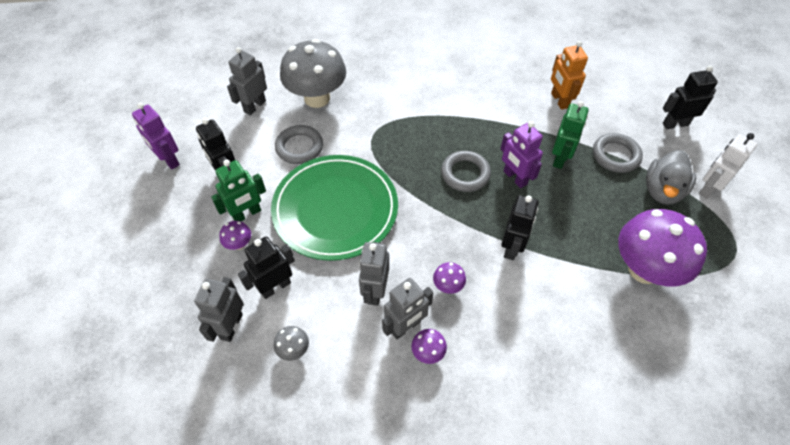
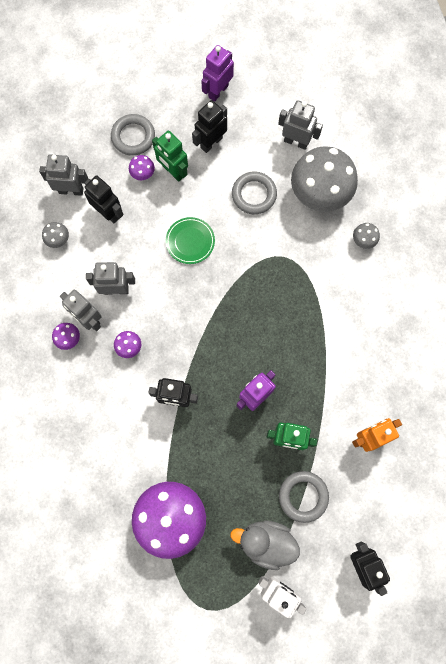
camera: 80 degrees right, 20 degrees up
(335, 209) = (190, 241): green plate -> green plate, size x0.44
(372, 75) = (363, 241): none -> grey mushroom
(465, 174) = (251, 349): grey ring -> grey ring (133, 137)

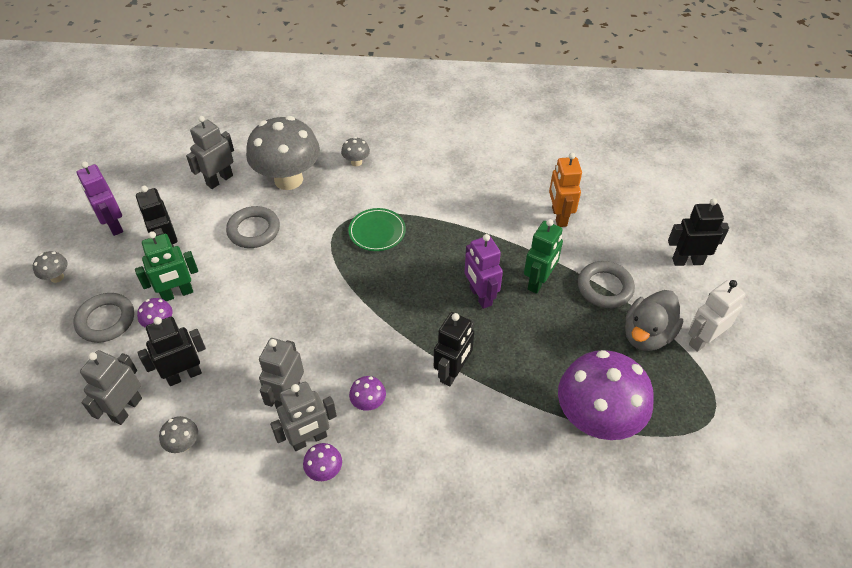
camera: 70 degrees left, 25 degrees down
(156, 82) = (57, 277): none -> grey mushroom
(190, 241) = (272, 302): green plate -> green plate (377, 232)

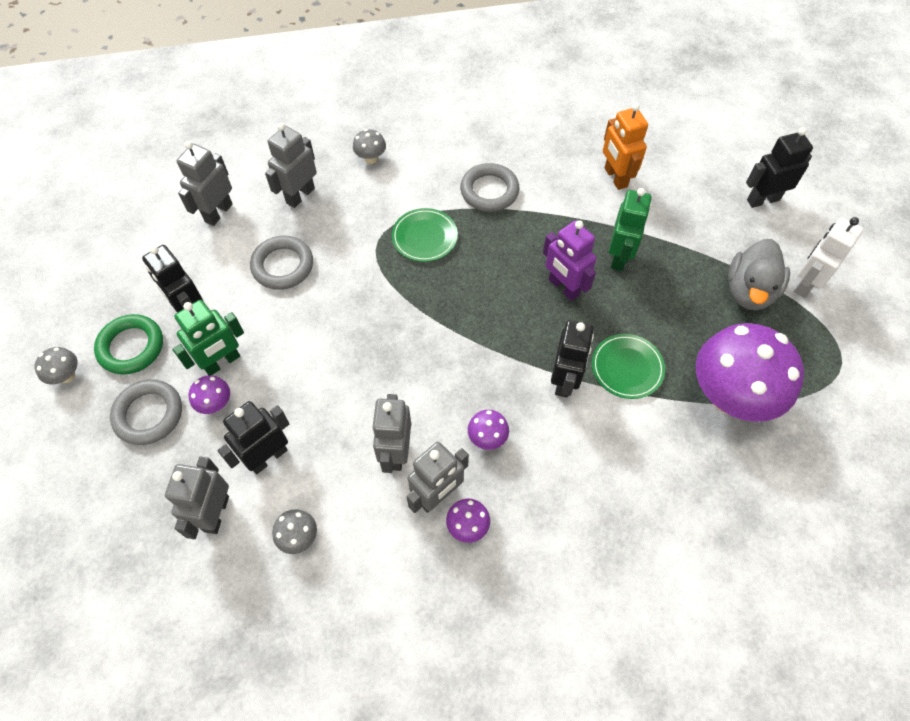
camera: 15 degrees left, 10 degrees up
(113, 225) = (111, 296): purple robot -> none
(113, 267) = (131, 347): none -> green ring
(288, 179) = (300, 195): grey mushroom -> grey robot
(512, 374) = (627, 368): none -> green plate
(604, 287) = (689, 248): grey ring -> grey ring (489, 191)

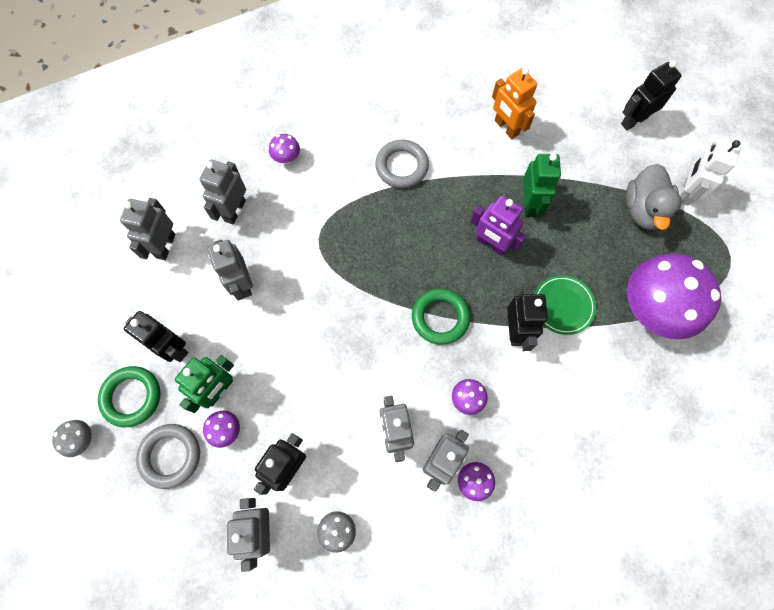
camera: 15 degrees left, 10 degrees up
(283, 266) = (242, 284): grey ring -> grey robot
(371, 158) = (287, 158): grey mushroom -> purple mushroom
(424, 237) = (358, 225): green plate -> none
(483, 347) = (440, 317): none -> green ring

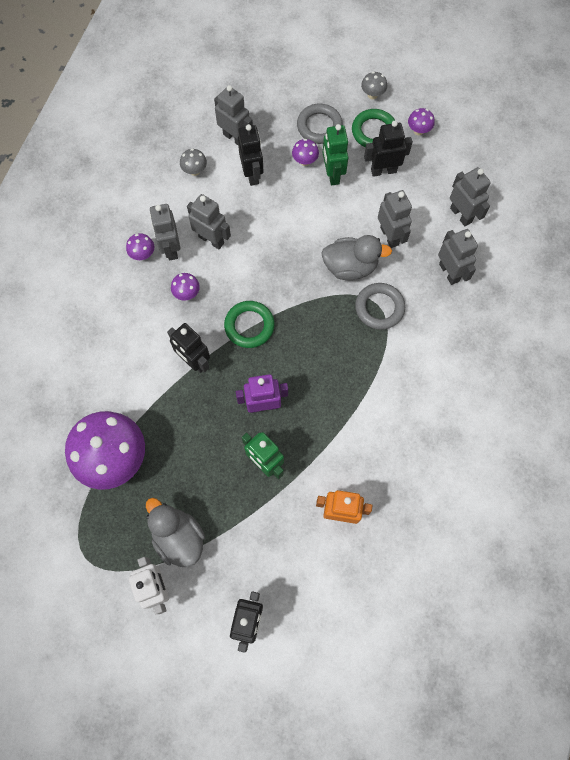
camera: 135 degrees right, 0 degrees up
(242, 284) = (389, 236): grey robot -> grey robot turned 45 degrees clockwise
(287, 158) = (461, 337): purple mushroom -> purple mushroom (418, 131)
(304, 289) = (350, 267): none -> grey duck
(401, 166) = (380, 405): grey ring -> grey ring (379, 308)
(563, 306) = (177, 406): green plate -> none

